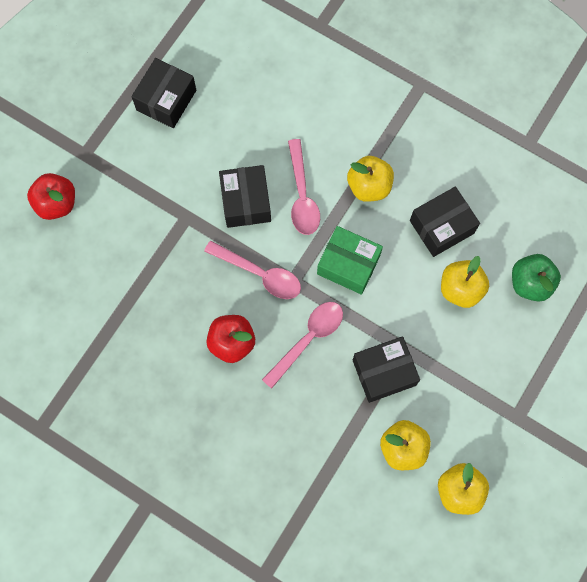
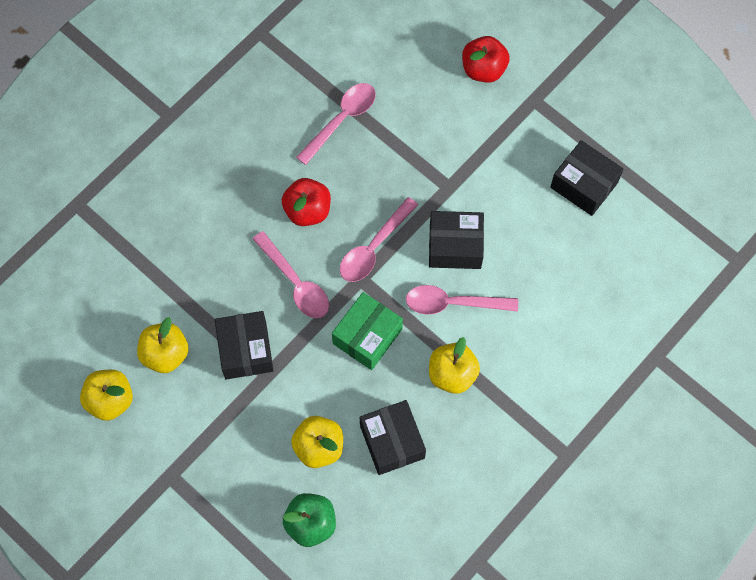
camera: 100 degrees right, 5 degrees down
(130, 328) = (341, 120): none -> pink spoon

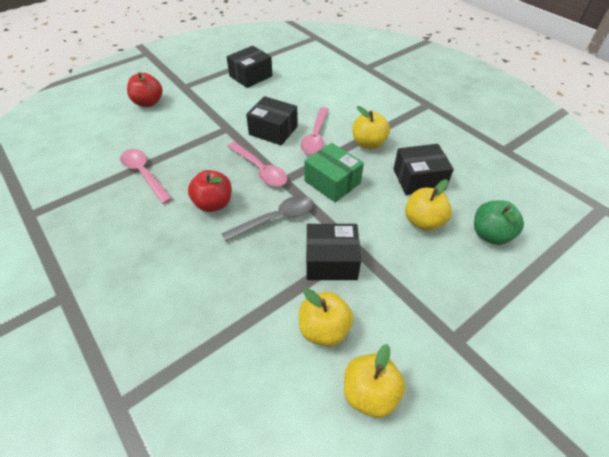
camera: 80 degrees left, 20 degrees down
(295, 283) = (276, 219): pink spoon -> grey spoon
(455, 246) = (273, 130): black box -> black box turned 75 degrees counterclockwise

